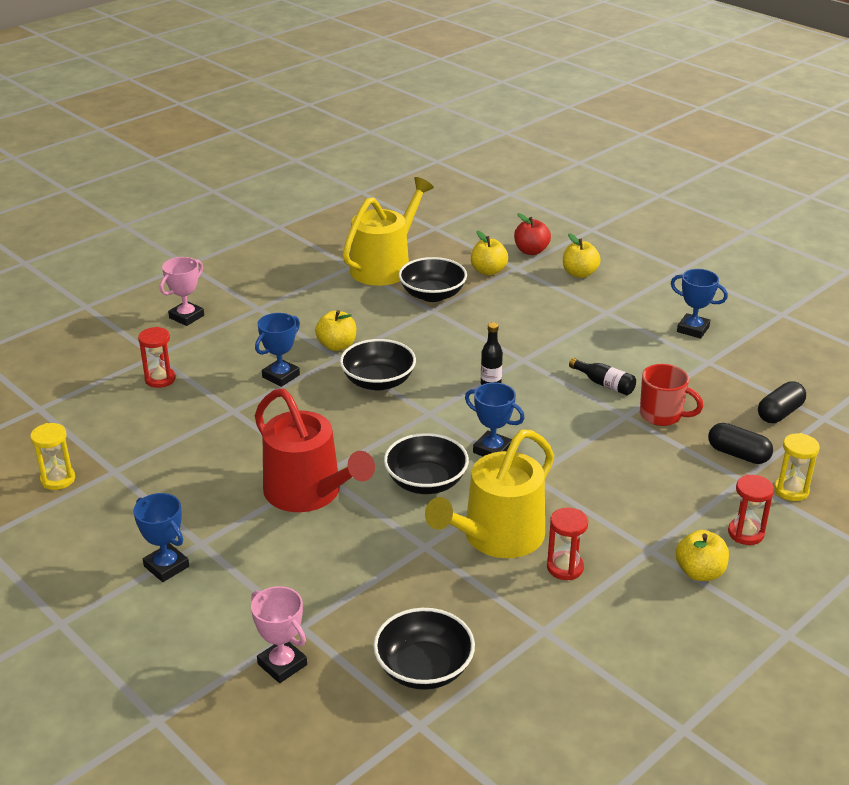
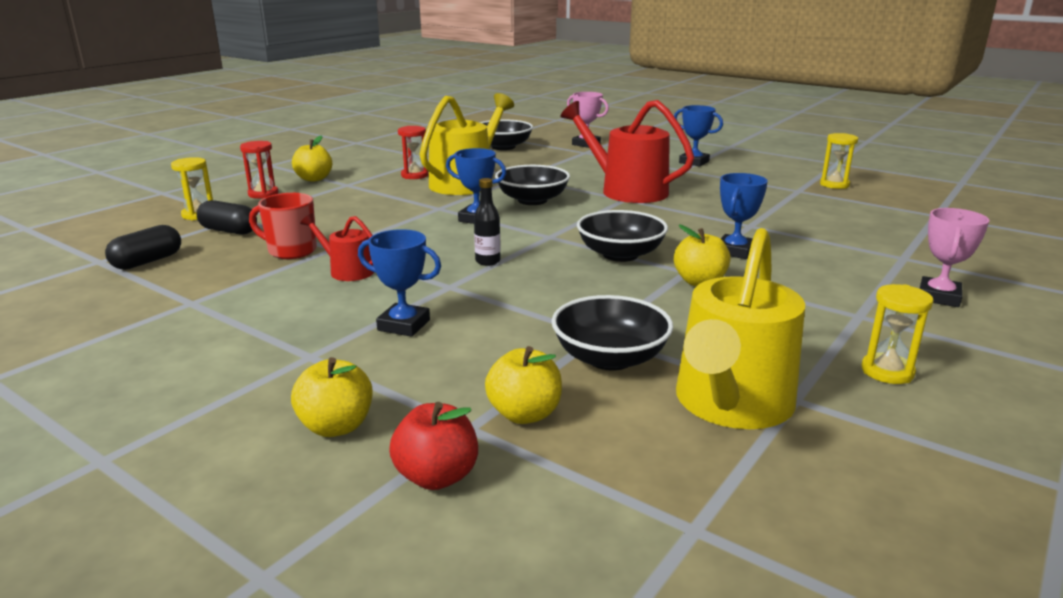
camera: 170 degrees right, 10 degrees down
(160, 379) = (860, 240): red hourglass -> none
(288, 274) = (887, 371): none -> yellow hourglass
(604, 384) = (347, 271): black bottle -> red watering can
(693, 329) = (178, 341): blue trophy -> blue trophy (404, 325)

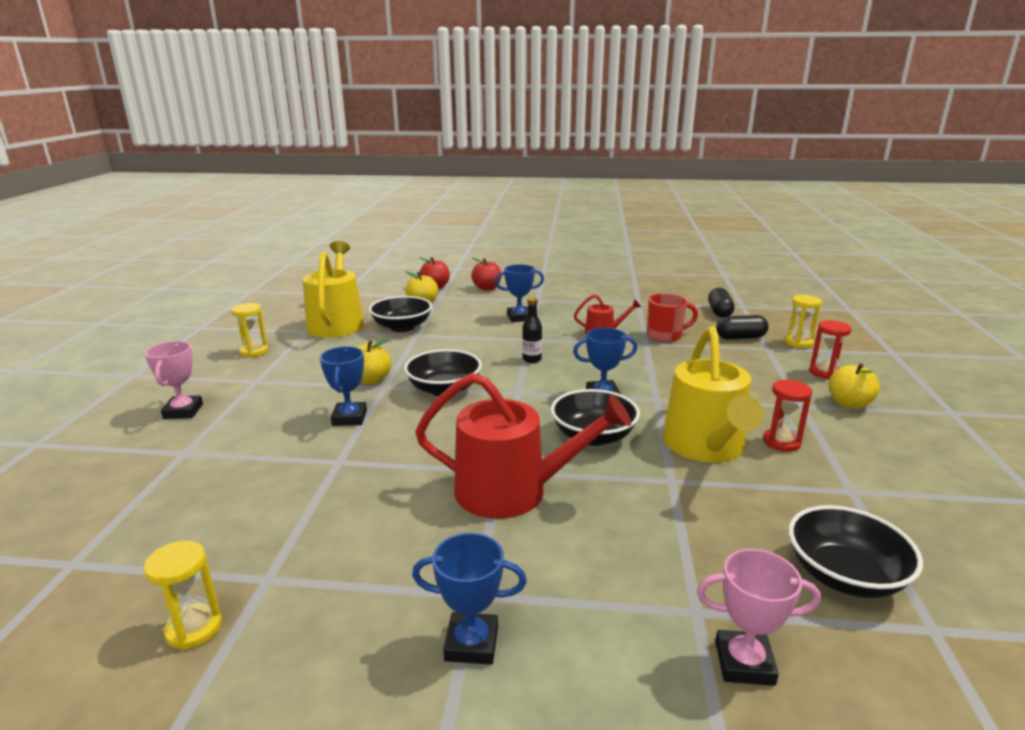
camera: 150 degrees right, 0 degrees up
(336, 426) = (487, 288): yellow apple -> red apple

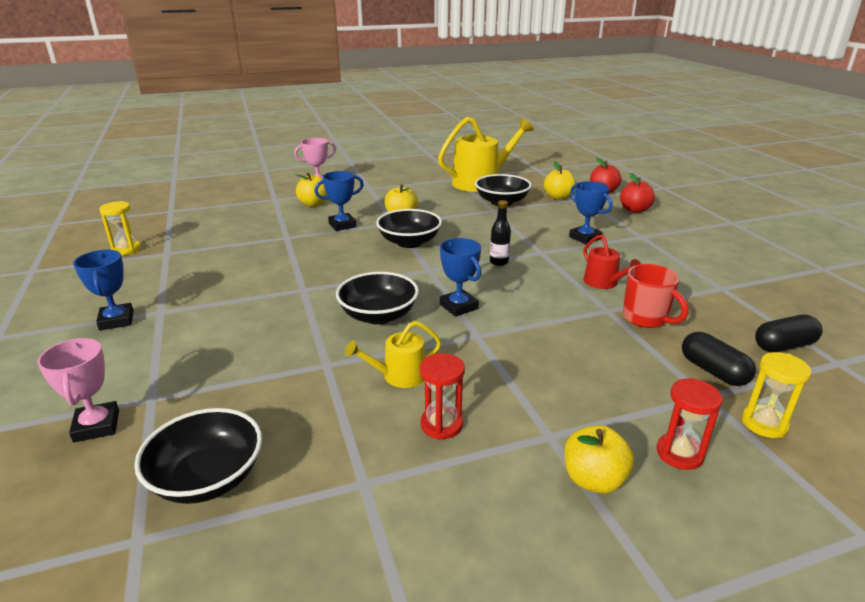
camera: 65 degrees right, 5 degrees up
(250, 426) = (313, 204): none -> yellow apple
(254, 351) = (409, 175): yellow hourglass -> none
(512, 491) = (278, 299): red watering can -> none
(706, 446) = (399, 376): yellow watering can -> yellow watering can, size x0.50

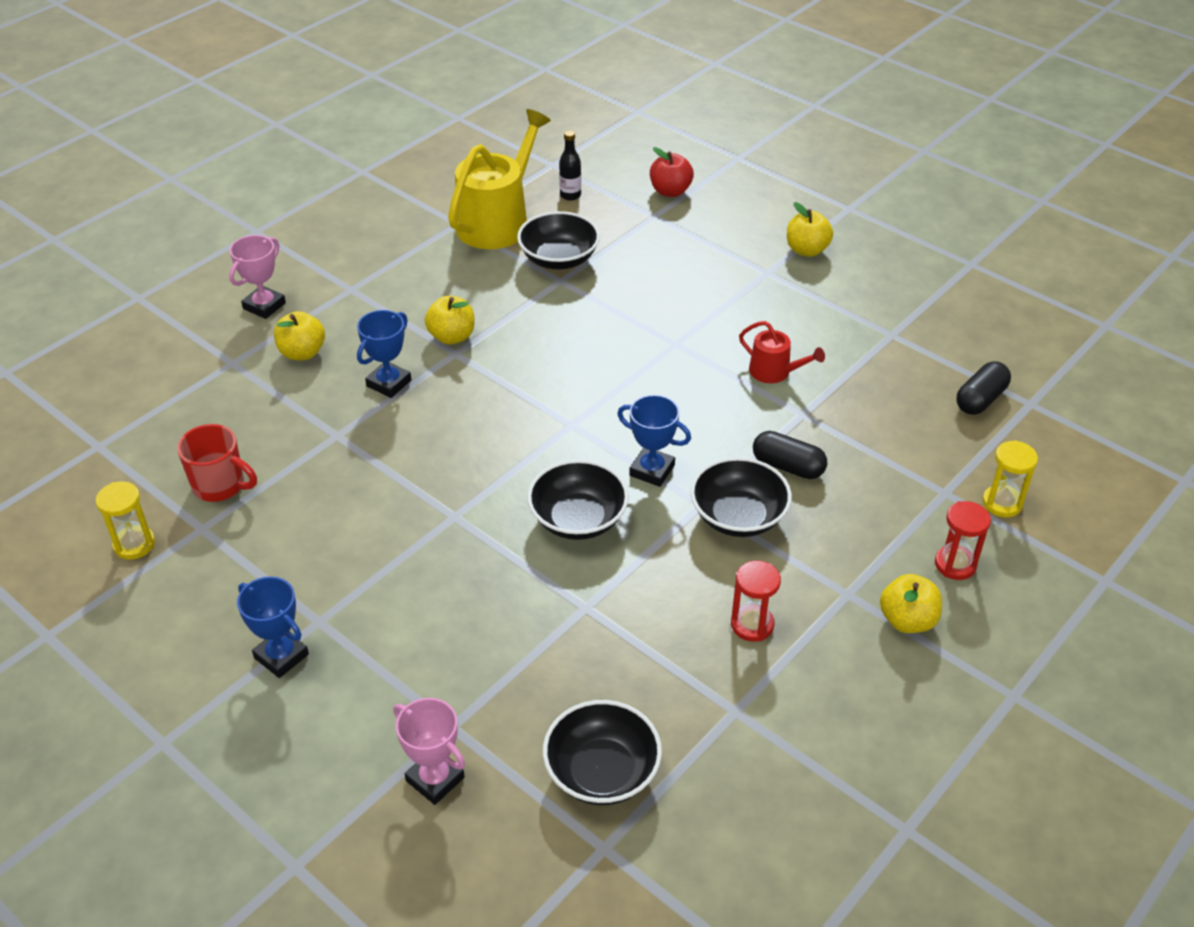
camera: 30 degrees left, 15 degrees up
(399, 376) = (669, 588): yellow watering can -> none
(409, 242) = (507, 384): black bowl -> black bowl (738, 517)
(499, 262) = (641, 380): black bottle -> black bottle (570, 195)
(558, 197) = (622, 222): yellow apple -> yellow apple (806, 250)
(585, 238) = (707, 298): blue trophy -> none
(634, 210) = (731, 220): red apple -> none
(646, 318) = (845, 411): red mug -> red mug (220, 486)
(713, 371) = (937, 458): black capsule -> black capsule (788, 466)

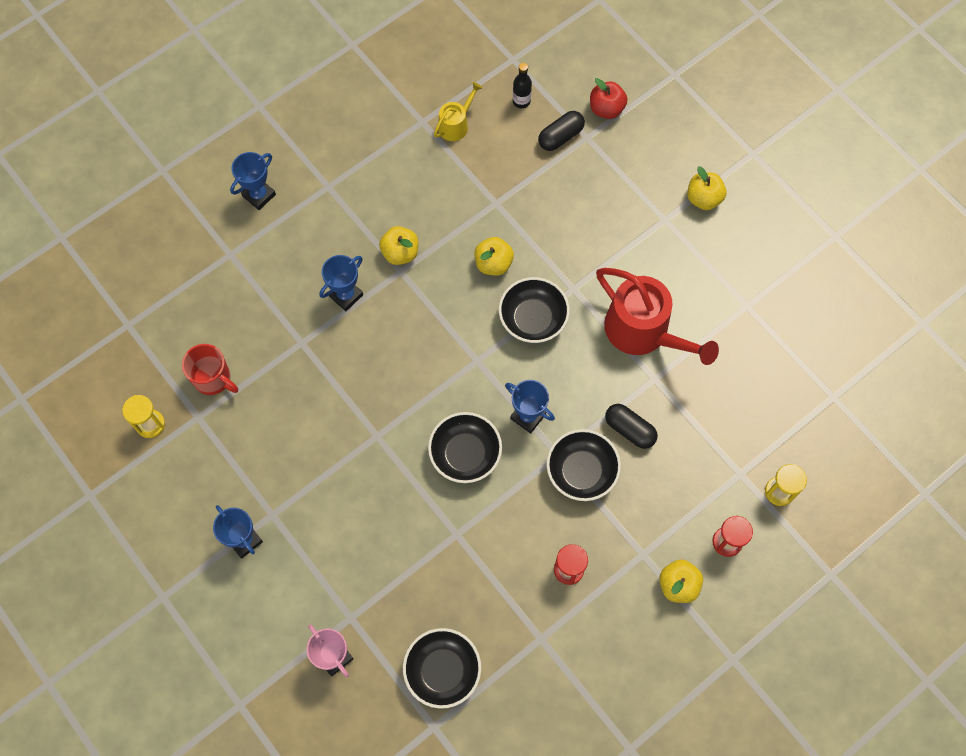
camera: 10 degrees right, 25 degrees up
(264, 306) = (259, 195): pink trophy -> blue trophy
(302, 353) = (284, 252): yellow apple -> yellow apple (493, 264)
(497, 222) = (456, 125): yellow watering can -> yellow watering can, size x0.50
(559, 259) = (498, 177): black bowl -> black bowl (533, 319)
(774, 372) = (643, 331): red watering can -> red watering can, size x2.01
(980, 399) = (795, 386): black capsule -> black capsule (560, 137)

